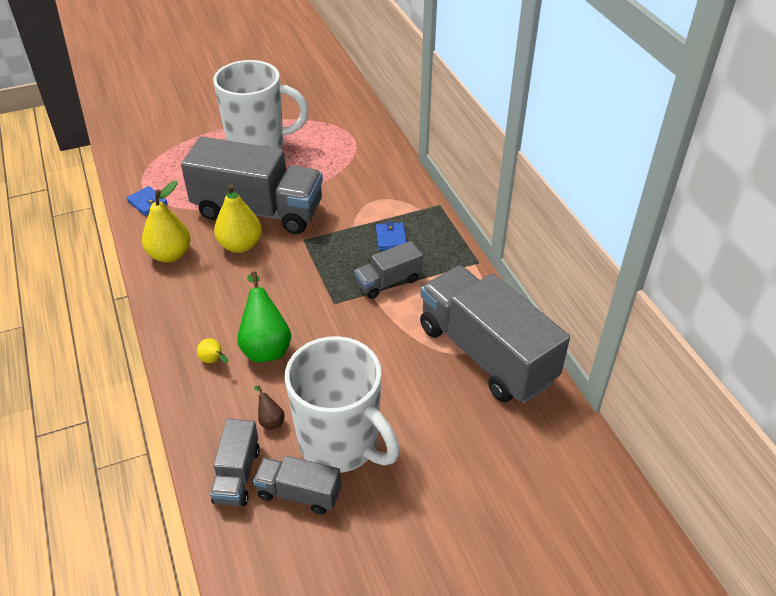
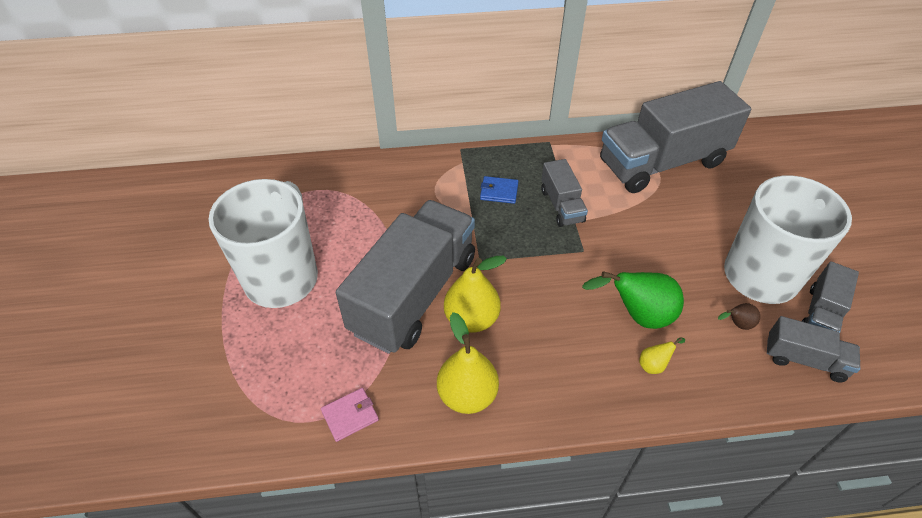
camera: 75 degrees left, 5 degrees up
(147, 203) = (350, 415): blue wallet -> pink wallet

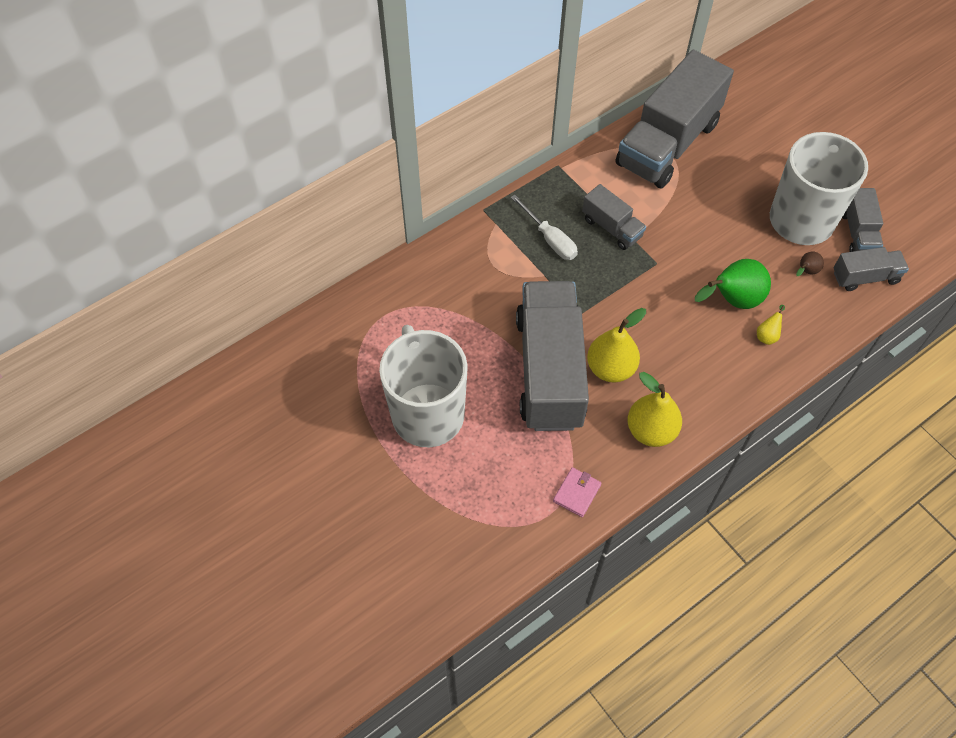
camera: 30 degrees left, 10 degrees up
(499, 191) = (550, 239): blue wallet -> white screwdriver

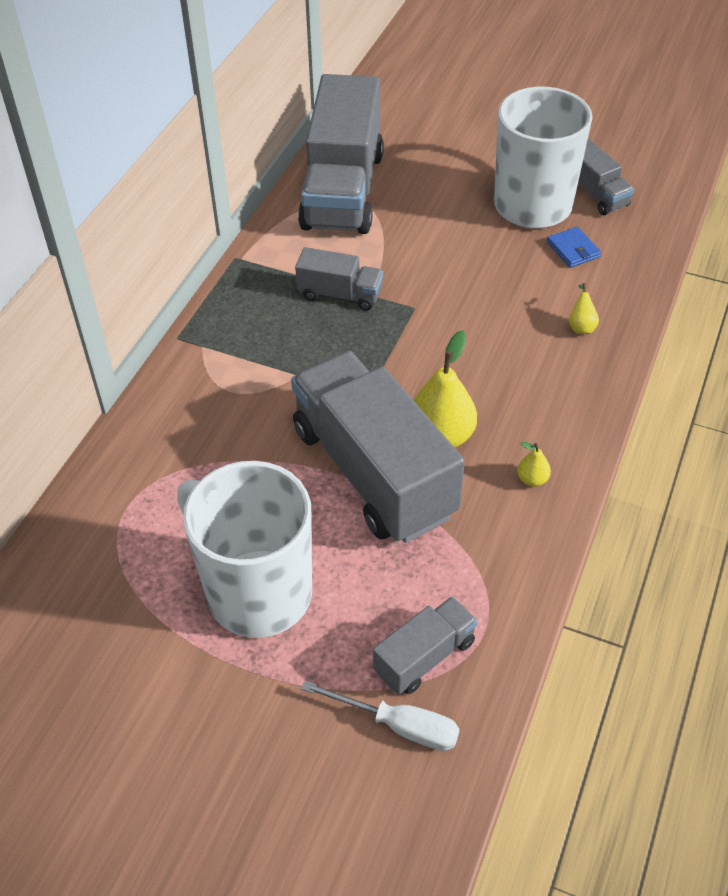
camera: 30 degrees left, 10 degrees down
(550, 239) = (277, 335): white screwdriver -> white screwdriver (398, 725)
(577, 493) = (499, 589): pink wallet -> none
(651, 430) = (532, 479): yellow pear -> yellow pear, size x0.47
(732, 300) = (520, 309): green pear -> none
(806, 271) = (573, 249): brown pear -> blue wallet
(865, 277) = (633, 230): grey truck -> grey truck (424, 656)

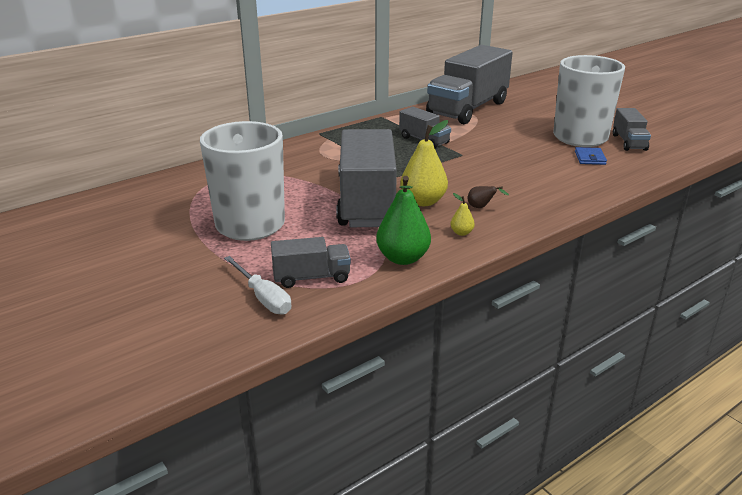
camera: 30 degrees right, 20 degrees down
(502, 564) = (403, 258): none -> green pear
(519, 415) = (481, 207): none -> brown pear
(581, 326) = (563, 186): yellow pear -> none

